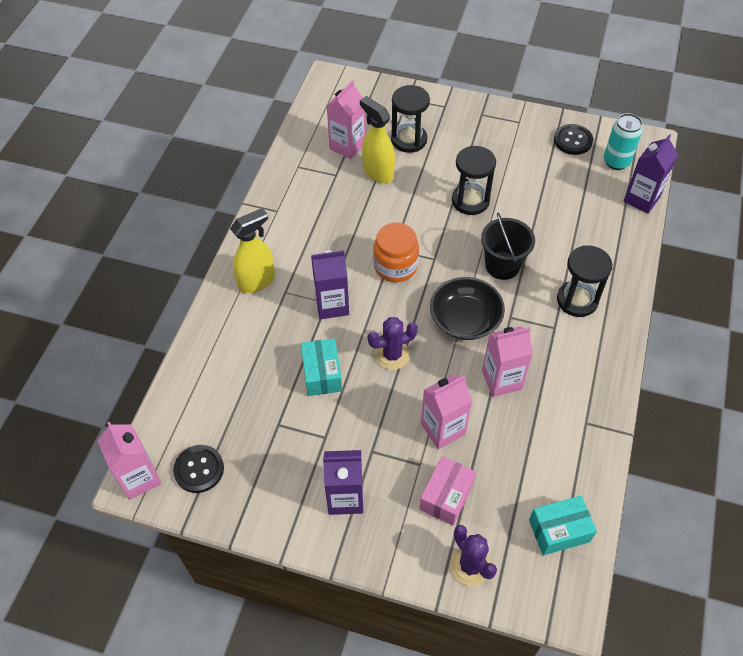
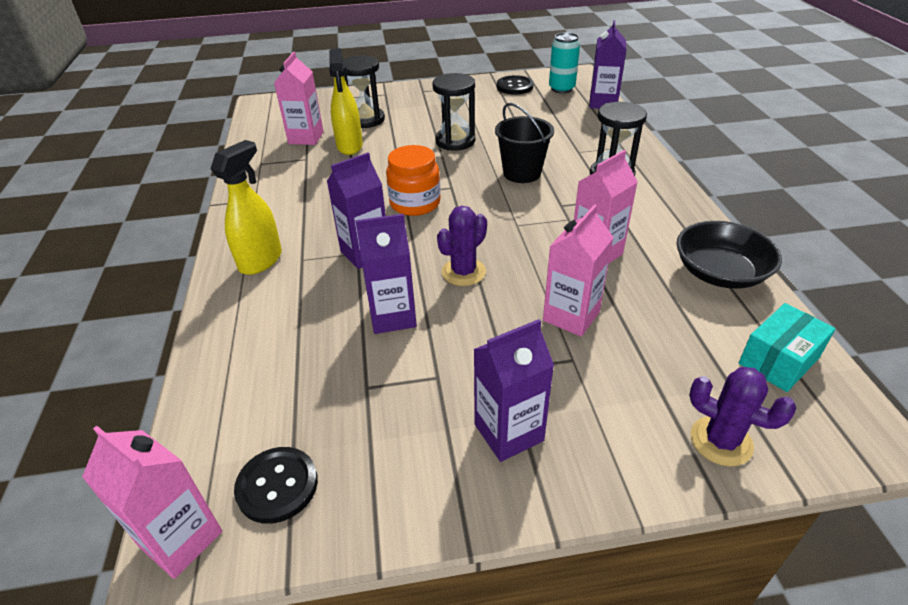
camera: 25 degrees left, 15 degrees down
(322, 374) = (392, 316): turquoise box -> purple carton
(378, 172) = (349, 146): yellow spray bottle -> yellow spray bottle turned 120 degrees counterclockwise
(446, 496) = (629, 379): pink box -> none
(465, 319) = (518, 220): black bowl -> black bowl (720, 273)

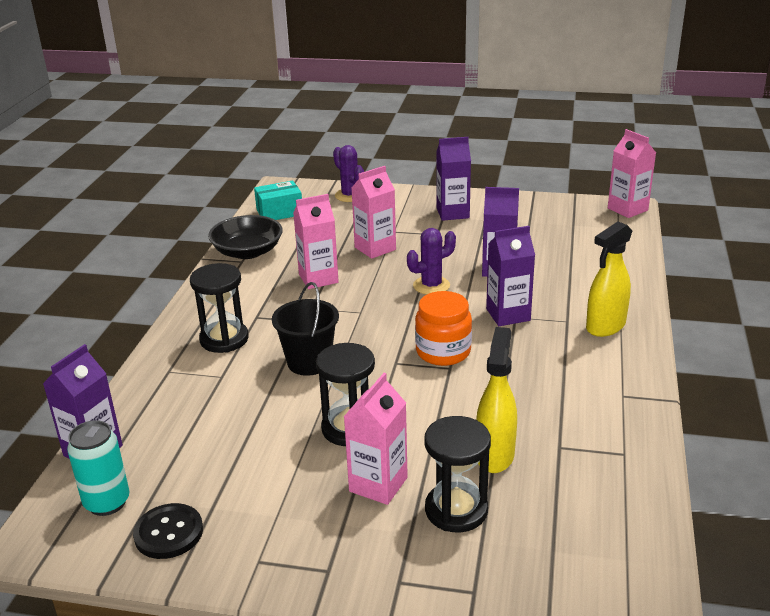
camera: 160 degrees left, 10 degrees down
(277, 486) = (581, 216): black button -> none
(306, 138) = (558, 491): pink carton -> pink carton (378, 484)

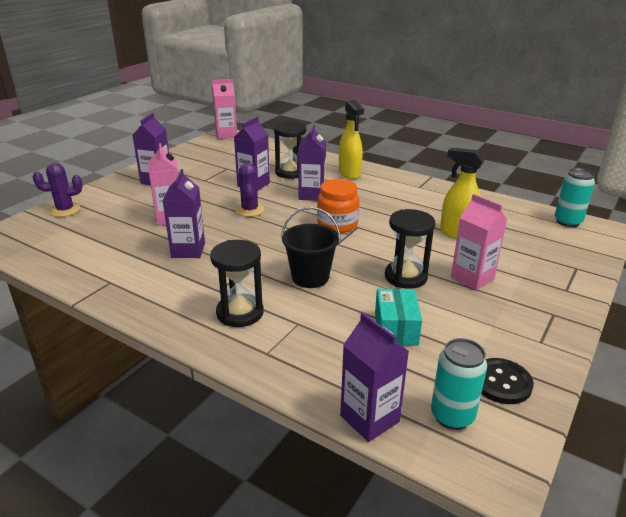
camera: 70 degrees left, 0 degrees up
(248, 252) = (97, 276): black bowl -> none
(279, 212) = (43, 247): turquoise box -> turquoise box (396, 329)
(318, 278) = (188, 250): pink carton -> purple carton
(456, 510) = (505, 257): black hourglass -> black hourglass (290, 172)
(638, 576) = (567, 222): none -> turquoise can

